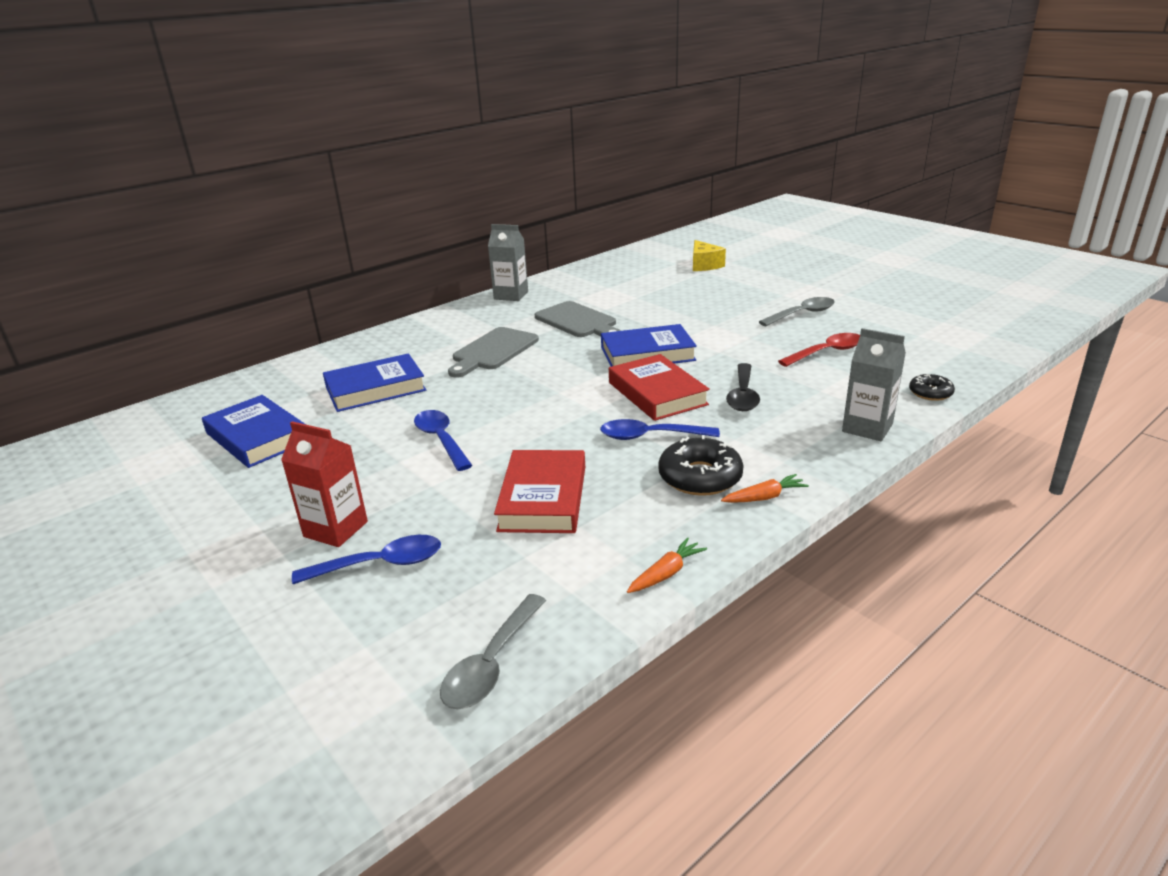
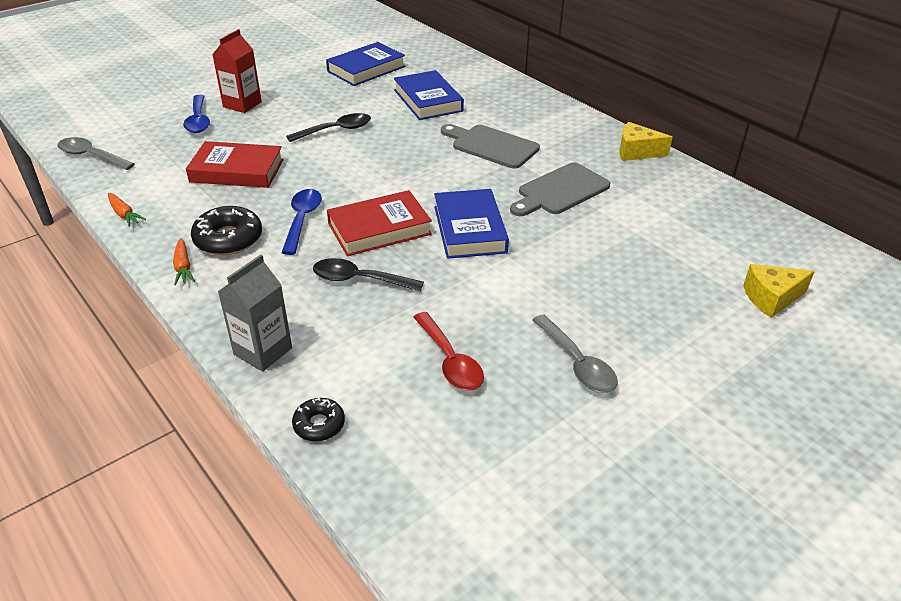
camera: 90 degrees right, 10 degrees up
(441, 440) = (336, 130): blue spoon -> black spoon
(511, 295) = (636, 152): grey carton -> yellow cheese

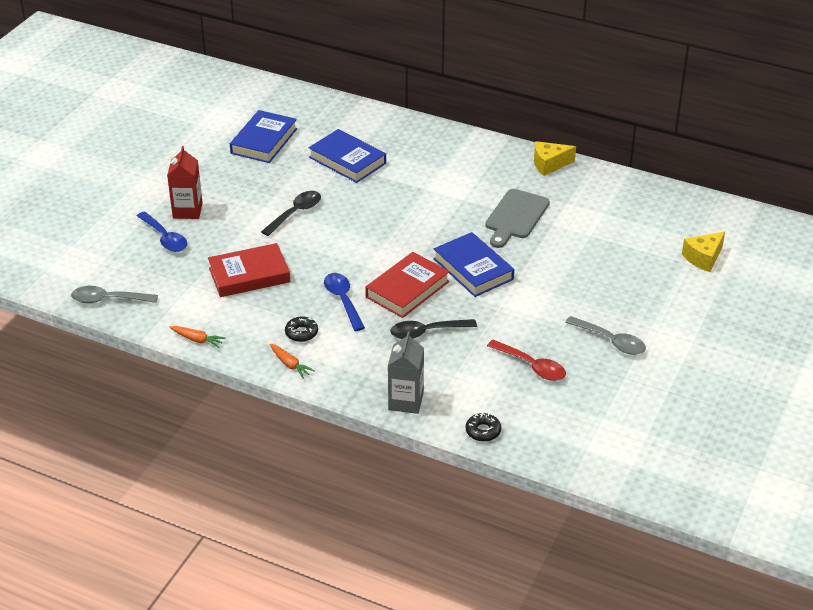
camera: 25 degrees left, 0 degrees up
(228, 239) = (301, 333): black donut -> black donut, size x0.58
(491, 146) = (434, 191): grey cutting board -> none

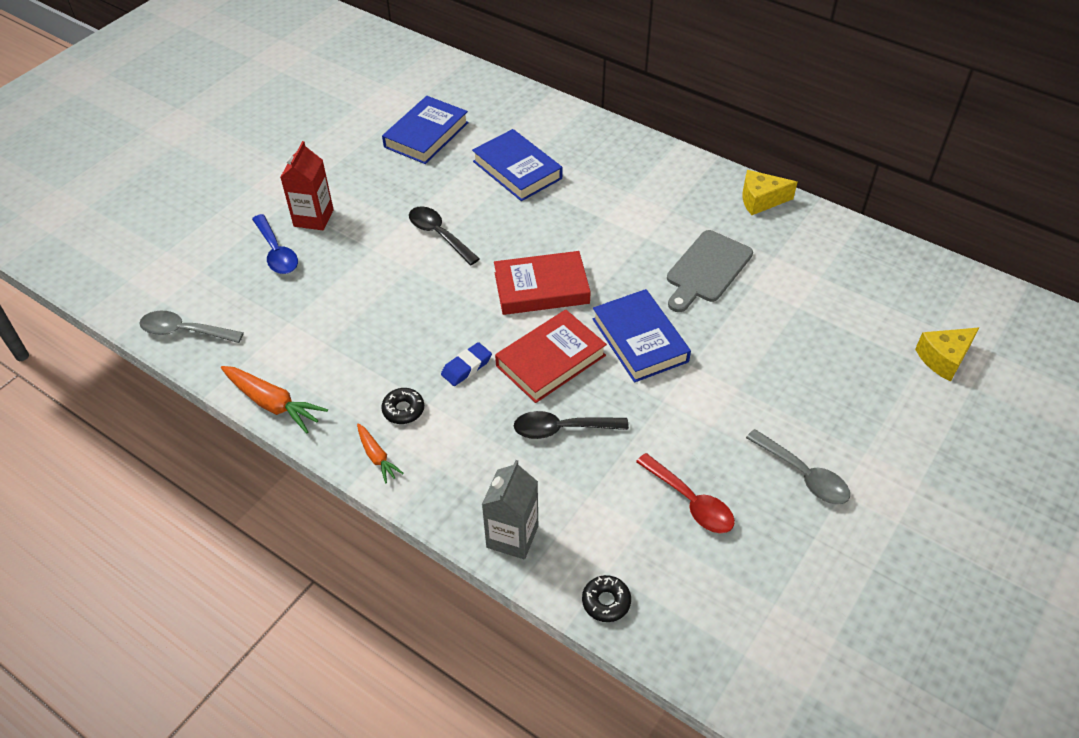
camera: 10 degrees right, 10 degrees up
(197, 340) = (273, 403): orange carrot -> orange carrot, size x1.68
(249, 275) = (361, 316): red book -> red book (541, 288)
(295, 213) = (439, 235): black spoon -> black spoon turned 90 degrees counterclockwise
(343, 300) = (466, 367): blue spoon -> blue eraser

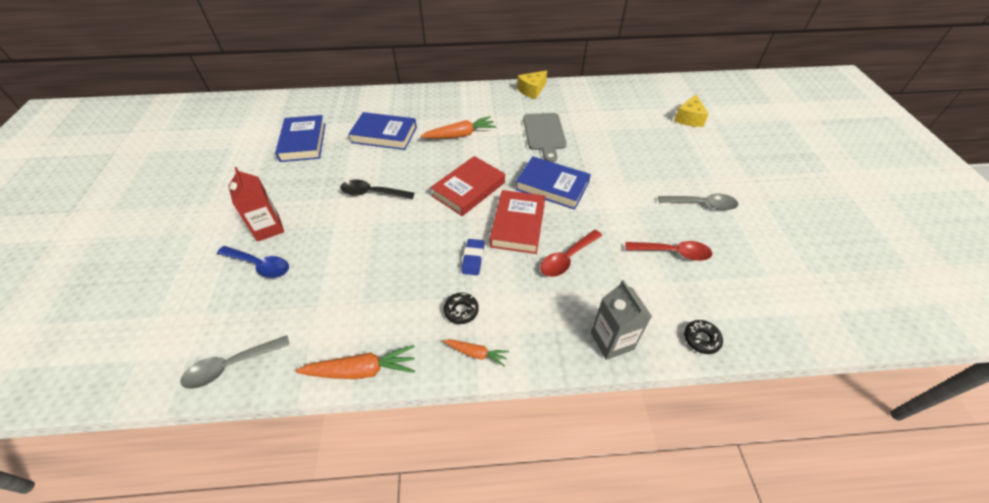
camera: 40 degrees left, 0 degrees up
(562, 429) = (567, 258): black spoon -> red spoon
(601, 215) = (460, 135): none -> orange carrot

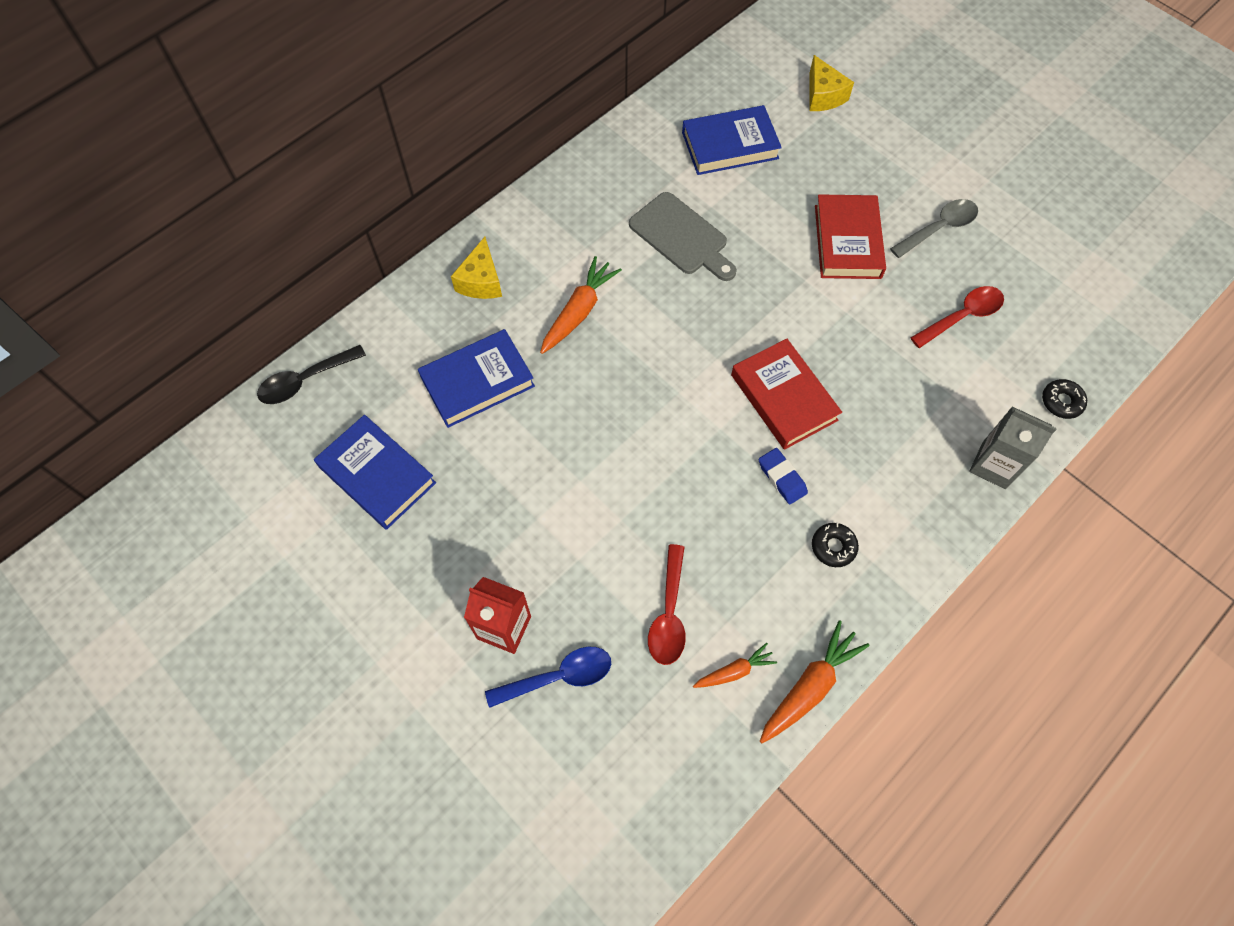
camera: 40 degrees left, 15 degrees up
(231, 366) = (679, 797): grey spoon -> none
(372, 193) = (571, 481): black spoon -> black spoon (305, 380)
(468, 189) = (679, 389): red book -> red book (847, 241)
(476, 353) = (893, 579): orange carrot -> orange carrot (734, 671)
(532, 90) = (591, 167): yellow cheese -> yellow cheese (481, 281)
(552, 186) = (767, 314): blue book -> blue book (730, 145)
(567, 258) = (872, 402): red spoon -> red spoon (669, 614)

